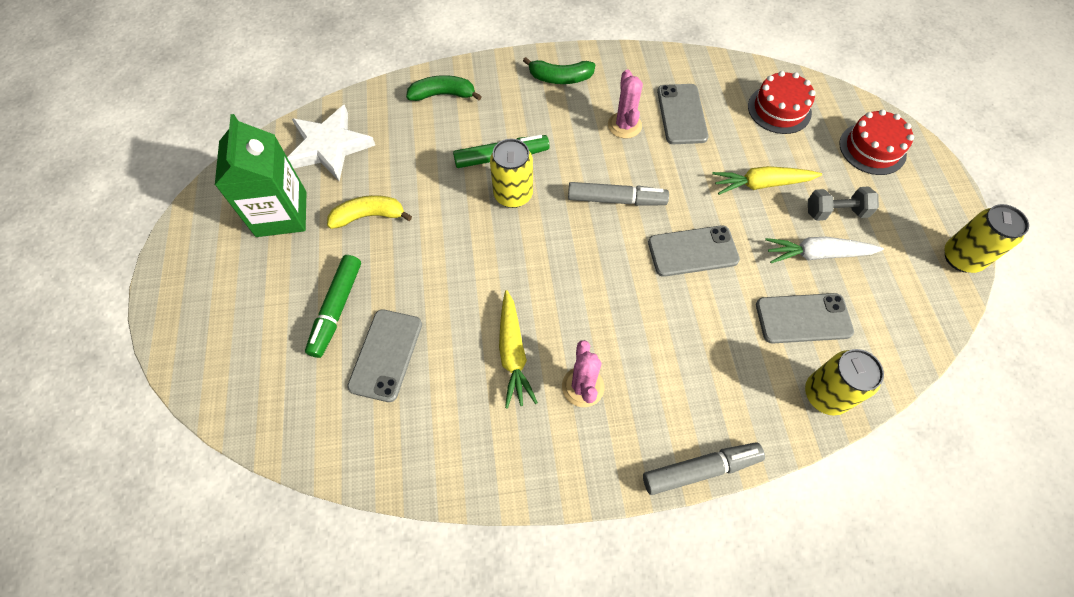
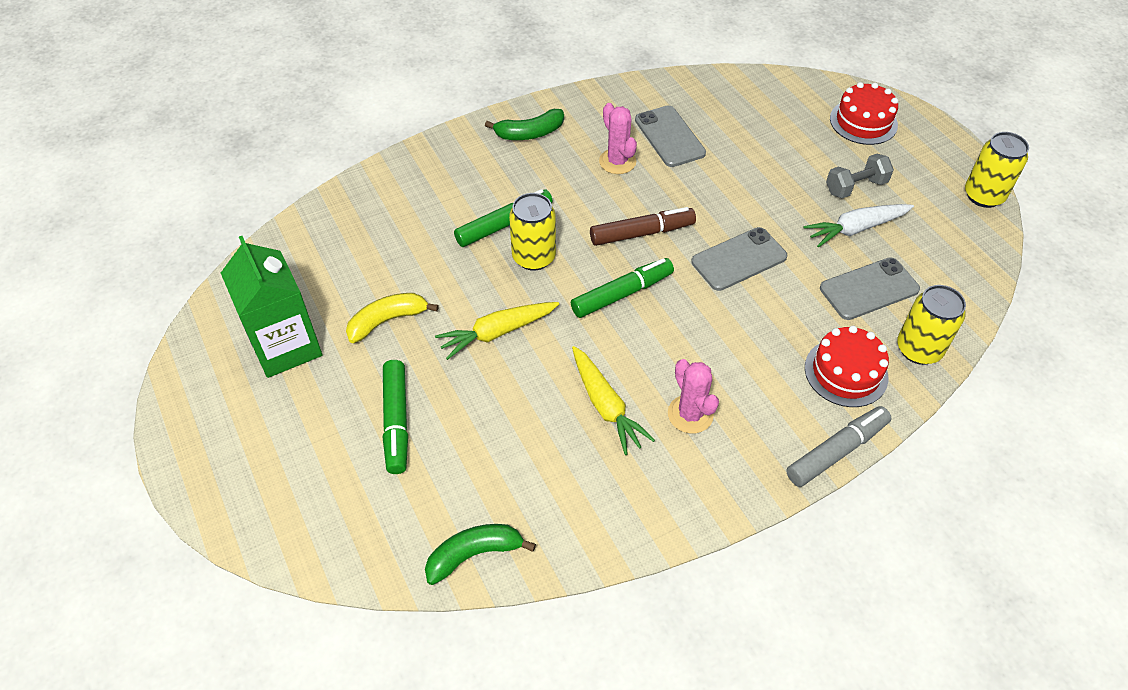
camera: 20 degrees left, 10 degrees down
(329, 146) = (308, 264): white star -> none
(386, 355) = (473, 448): grey phone -> none
(443, 94) = (411, 180): green banana -> green banana (474, 554)
(573, 252) = (622, 294): none -> green marker
(616, 200) = (642, 233): grey marker -> brown marker
(761, 184) = (776, 180): yellow carrot -> yellow carrot (497, 332)
(779, 109) = (761, 108): red cake -> red cake (846, 372)

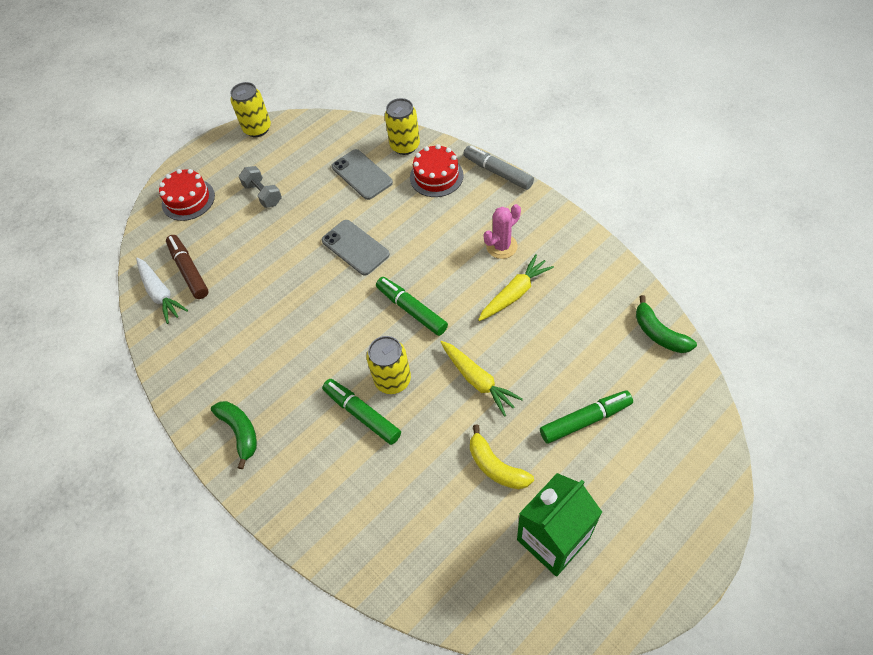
camera: 100 degrees left, 5 degrees up
(617, 161) = (265, 351): pink cactus -> none
(642, 233) = (345, 312): brown marker -> brown marker (189, 270)
(669, 136) = (226, 321): grey phone -> none
(856, 229) = (306, 188): white carrot -> white carrot (160, 293)

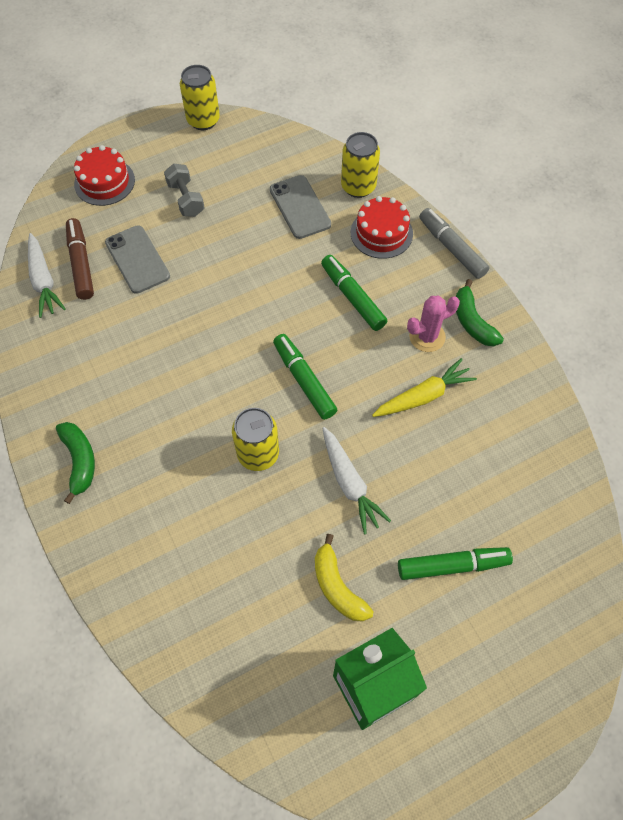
camera: 10 degrees right, 5 degrees up
(355, 247) = (266, 290): grey phone -> grey phone (137, 259)
(362, 414) = (213, 482): green marker -> green marker (352, 297)
(478, 380) = (349, 483): yellow carrot -> white carrot
(659, 333) = (569, 492): green banana -> green banana (472, 322)

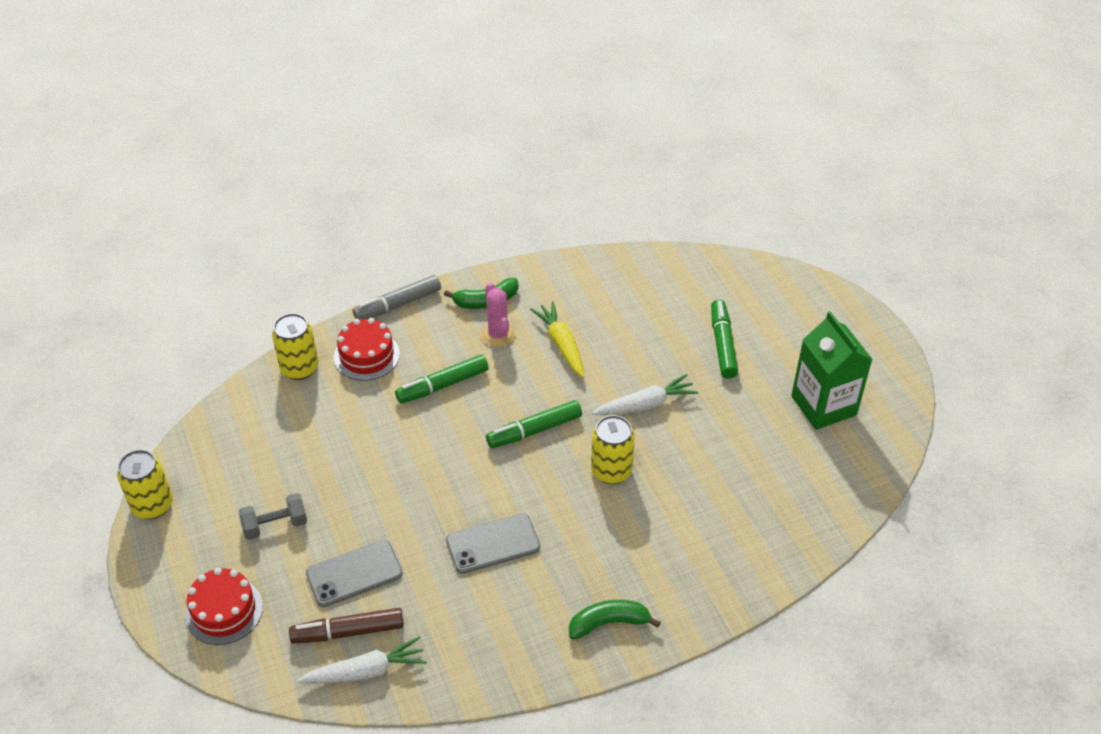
camera: 85 degrees left, 15 degrees down
(300, 207) = (315, 420): grey phone -> grey phone (493, 544)
(337, 587) = (741, 421): yellow banana -> none

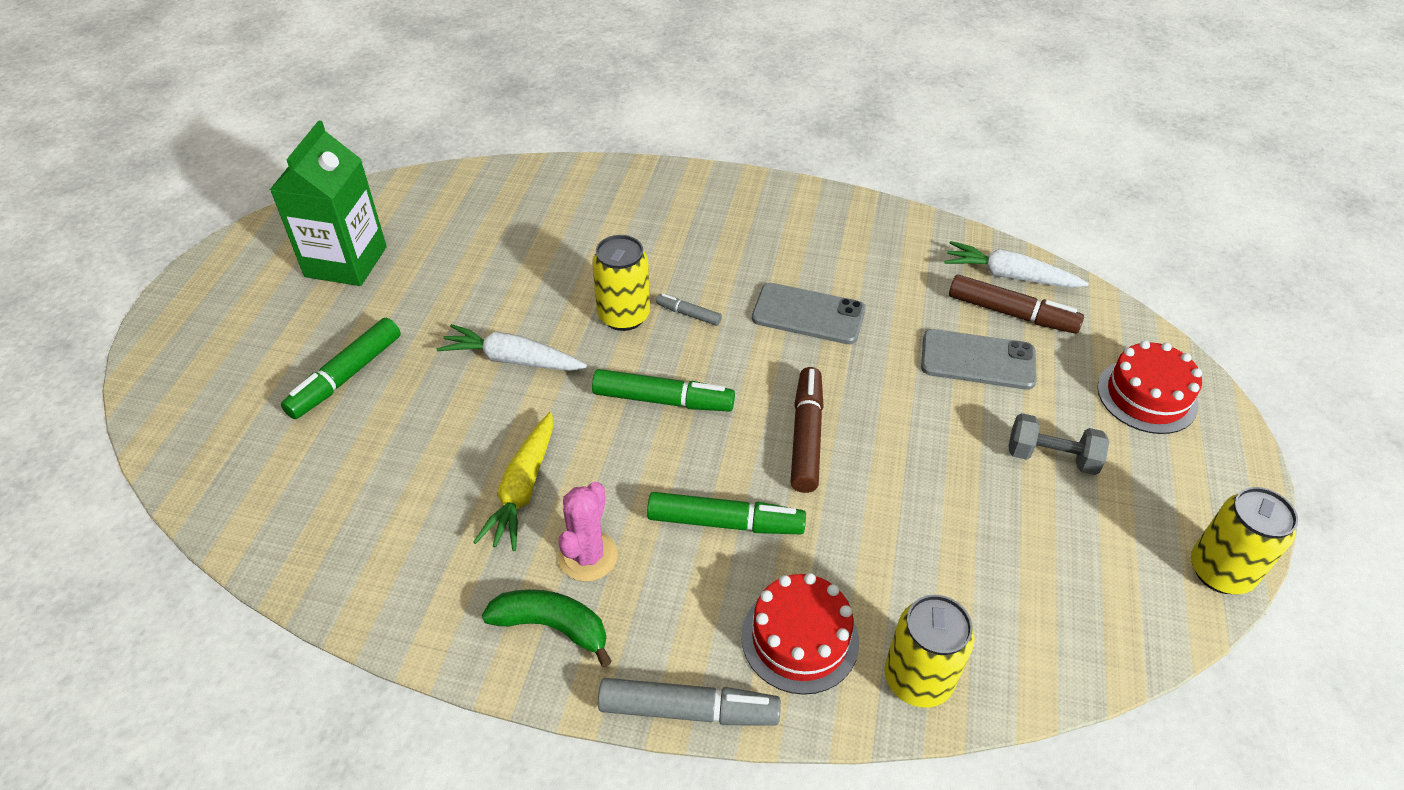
camera: 145 degrees left, 0 degrees up
(433, 456) = (806, 436): none -> brown marker
(572, 497) = (688, 314): none -> grey marker
(608, 623) = (754, 207): green banana -> none

